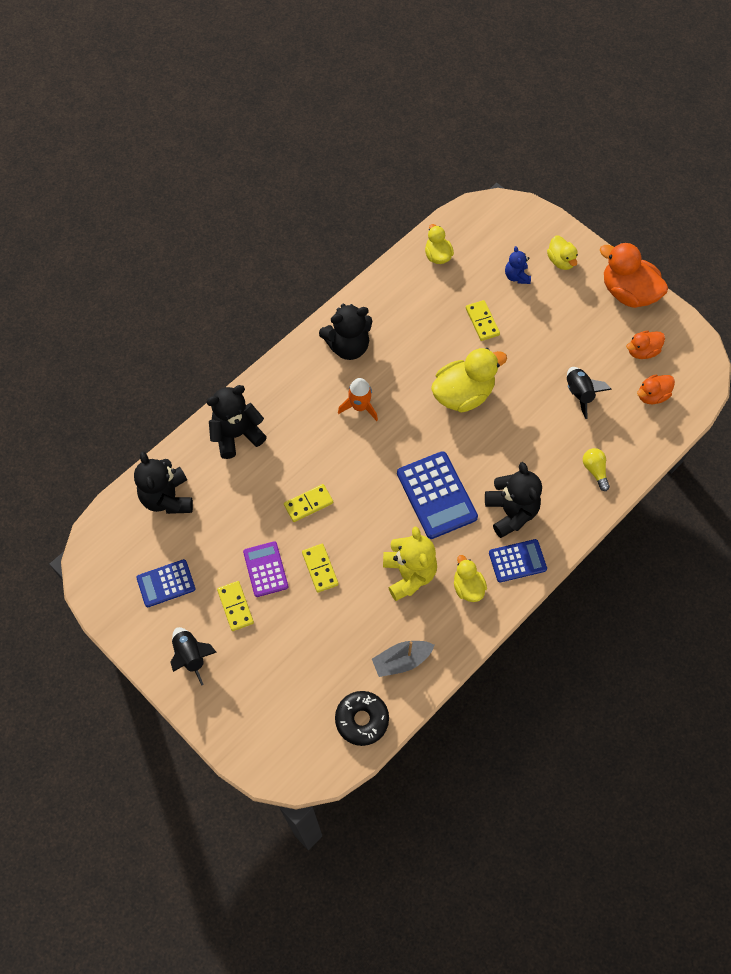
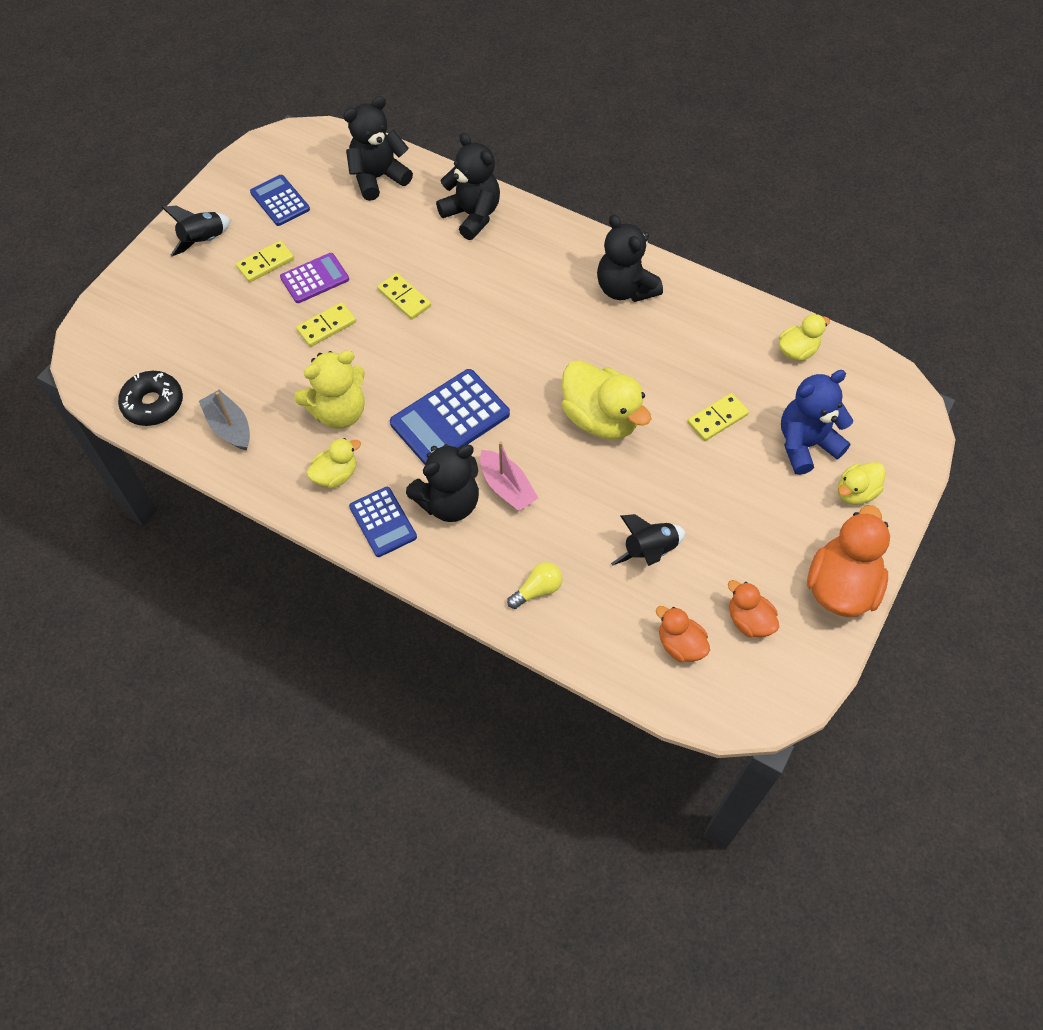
camera: 75 degrees right, 5 degrees down
(359, 407) = (546, 318): orange rocket -> none
(507, 470) = (507, 487): none -> pink boat
(516, 276) = (805, 444): blue teddy bear -> blue teddy bear, size x1.78

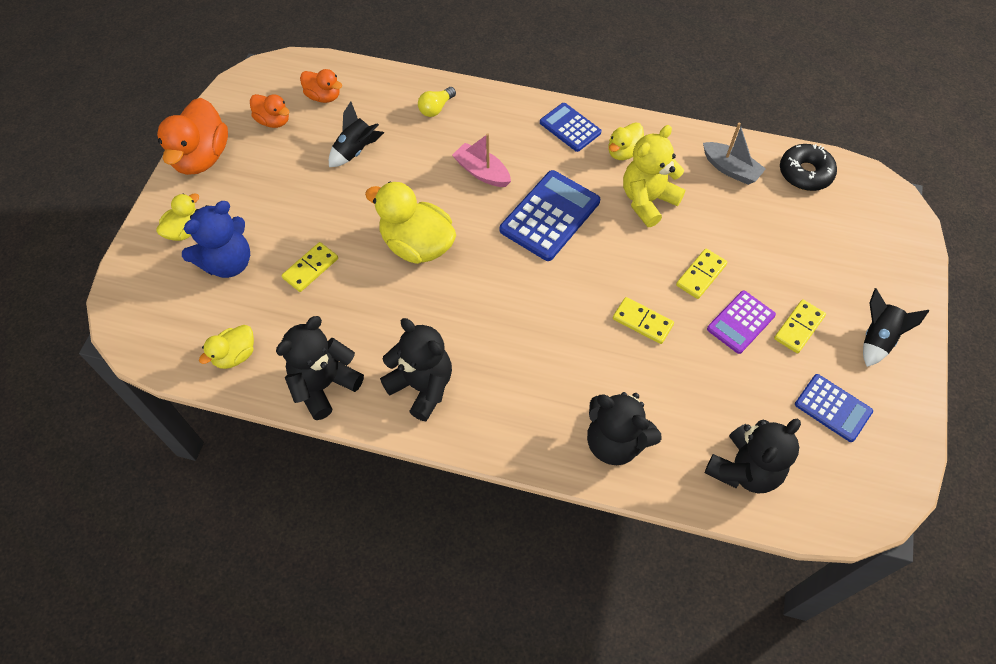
camera: 165 degrees right, 0 degrees up
(448, 502) = (525, 151): black teddy bear -> black teddy bear (324, 385)

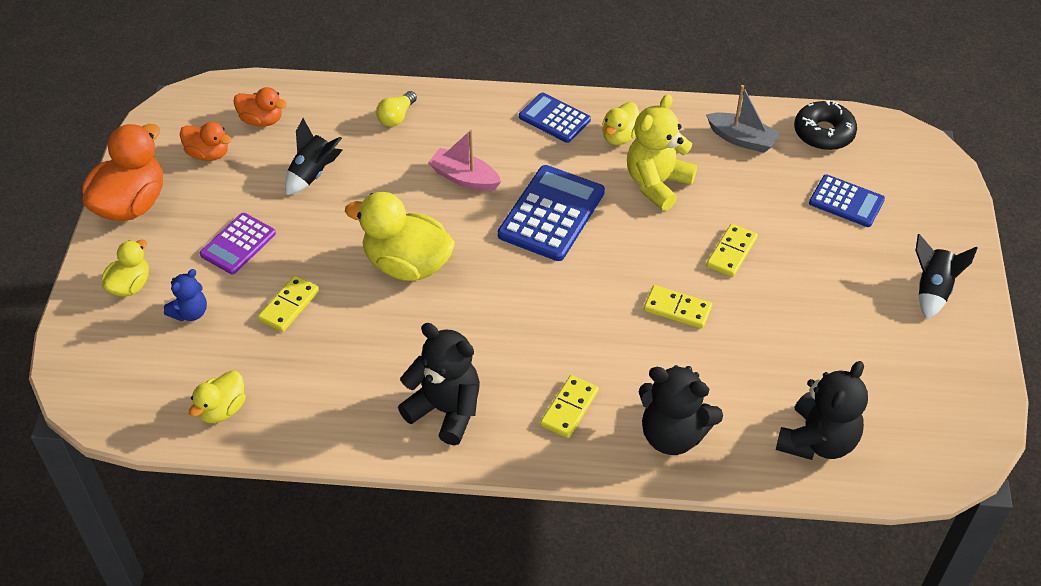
camera: 10 degrees left, 10 degrees down
(201, 157) = (131, 204): orange duck -> orange duck turned 150 degrees counterclockwise
(228, 262) = (190, 312): blue teddy bear -> blue teddy bear, size x0.56
(324, 385) = (333, 425): black teddy bear -> none
(740, 322) = (784, 294): purple calculator -> purple calculator (238, 244)
(798, 327) = (847, 291): yellow domino -> yellow domino (569, 408)
(833, 408) = (899, 366): blue calculator -> blue calculator (846, 201)

